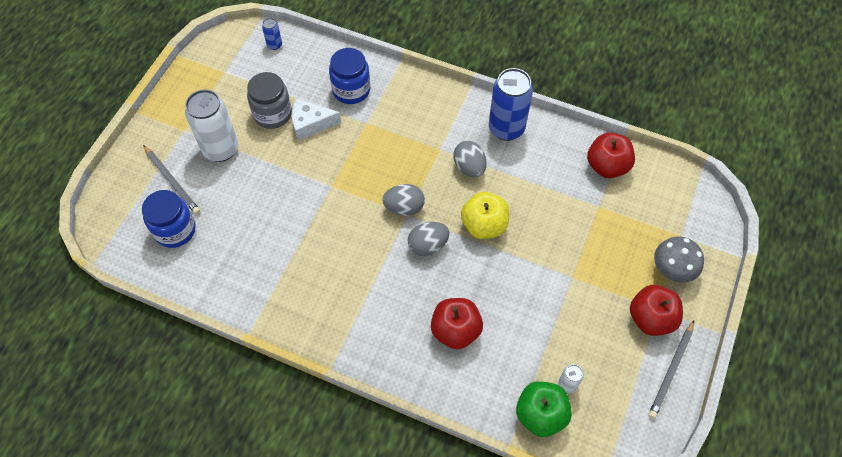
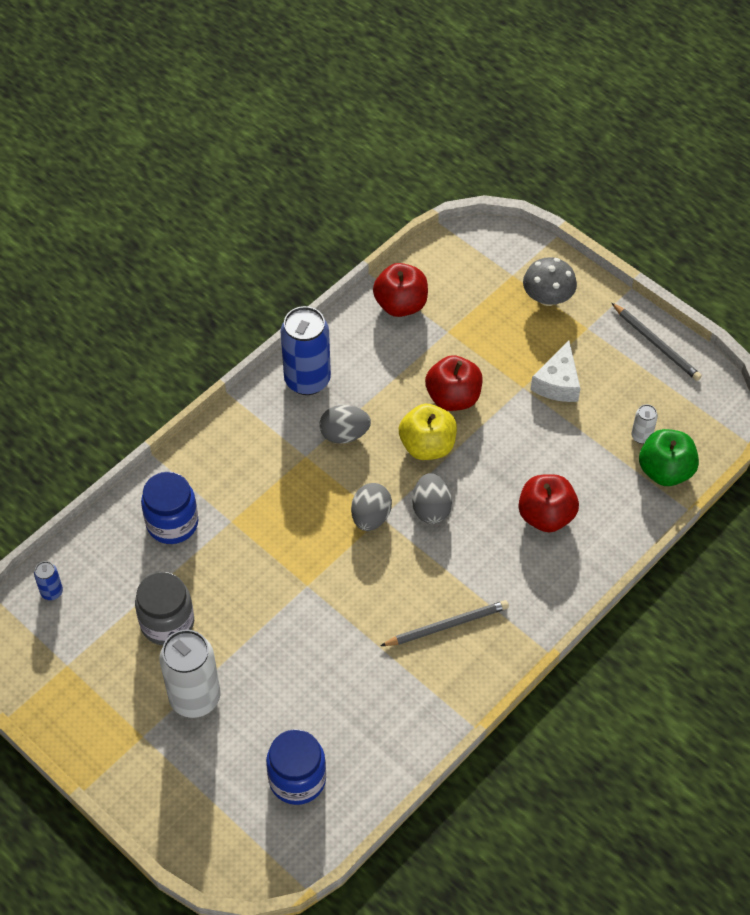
camera: 70 degrees left, 5 degrees down
(172, 181) = (219, 767): grey pencil -> grey pencil (447, 625)
(311, 124) = (204, 583): white cheese -> white cheese (558, 383)
(651, 318) = (595, 338): red apple -> red apple (453, 397)

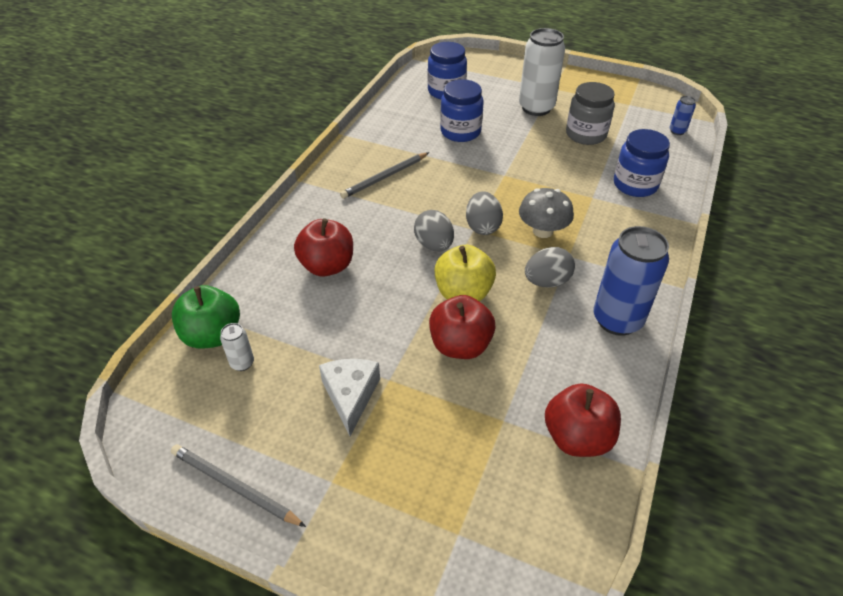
camera: 160 degrees right, 10 degrees down
(320, 680) = (460, 132): none -> blue jar
(547, 297) = (397, 511): grey mushroom -> grey mushroom (542, 231)

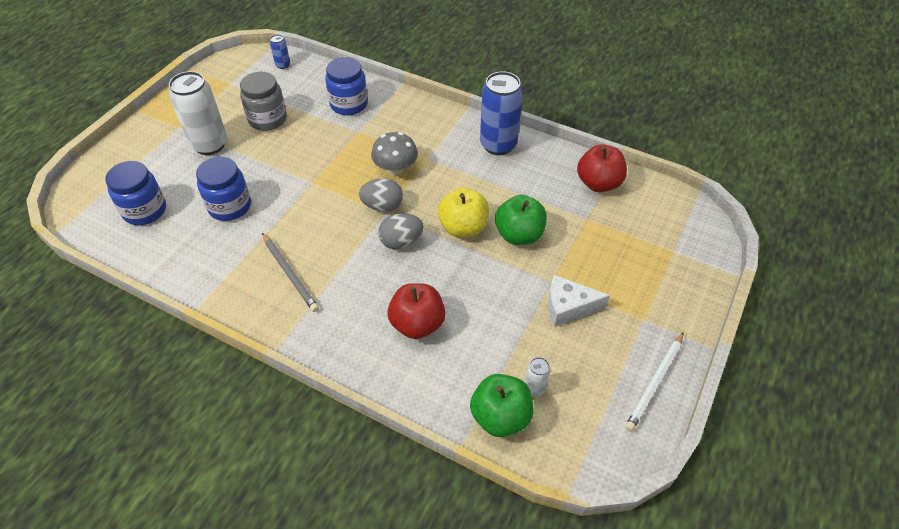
camera: 85 degrees left, 5 degrees up
(234, 486) = (655, 383): grey pencil -> white pencil
(460, 345) = (519, 235): red apple -> green apple
(546, 281) = (455, 175): grey egg -> none

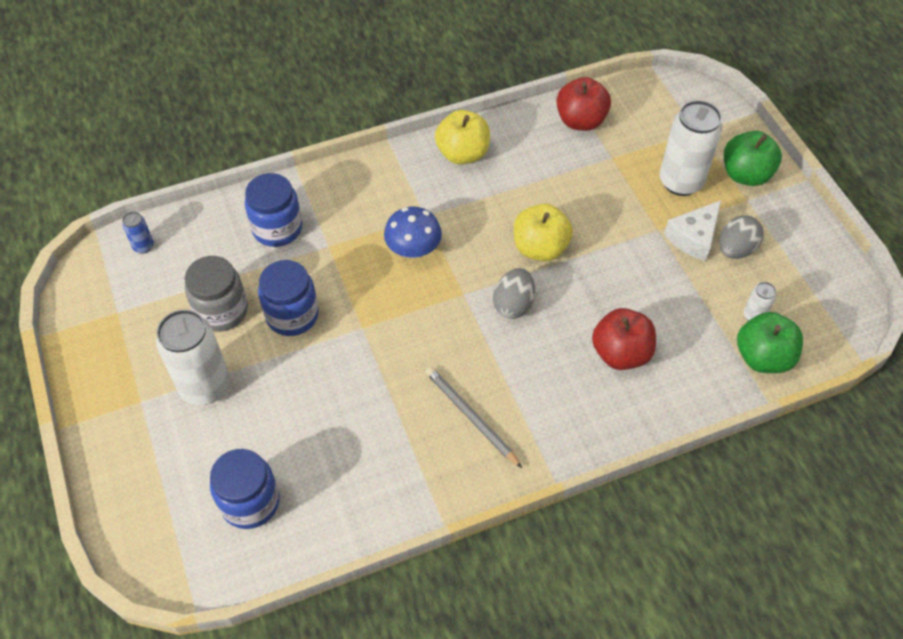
camera: 50 degrees left, 5 degrees up
(230, 206) = (324, 418): blue jar -> blue jar (292, 315)
(290, 274) = (471, 417): grey pencil -> grey pencil turned 135 degrees counterclockwise
(382, 206) = (453, 290): grey egg -> grey egg (736, 249)
(395, 169) = (413, 249): grey mushroom -> blue mushroom
(498, 145) = (462, 154): blue can -> yellow apple
(519, 235) = (586, 215): green apple -> green apple (745, 174)
(612, 269) = (681, 182): none -> white can
(655, 383) = (809, 237): white pencil -> none

